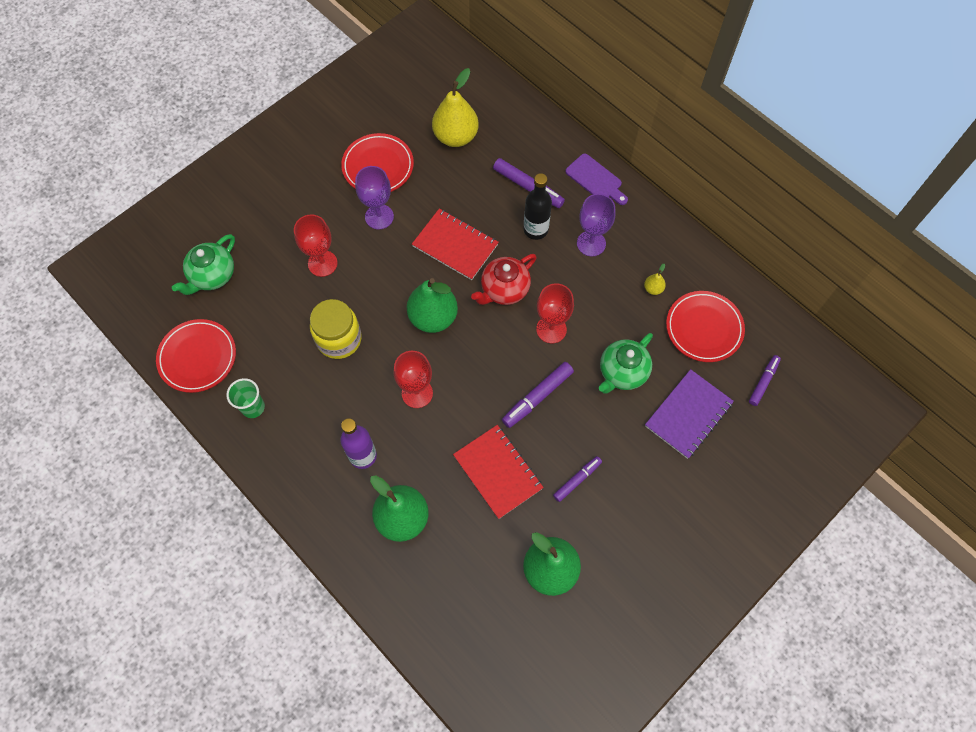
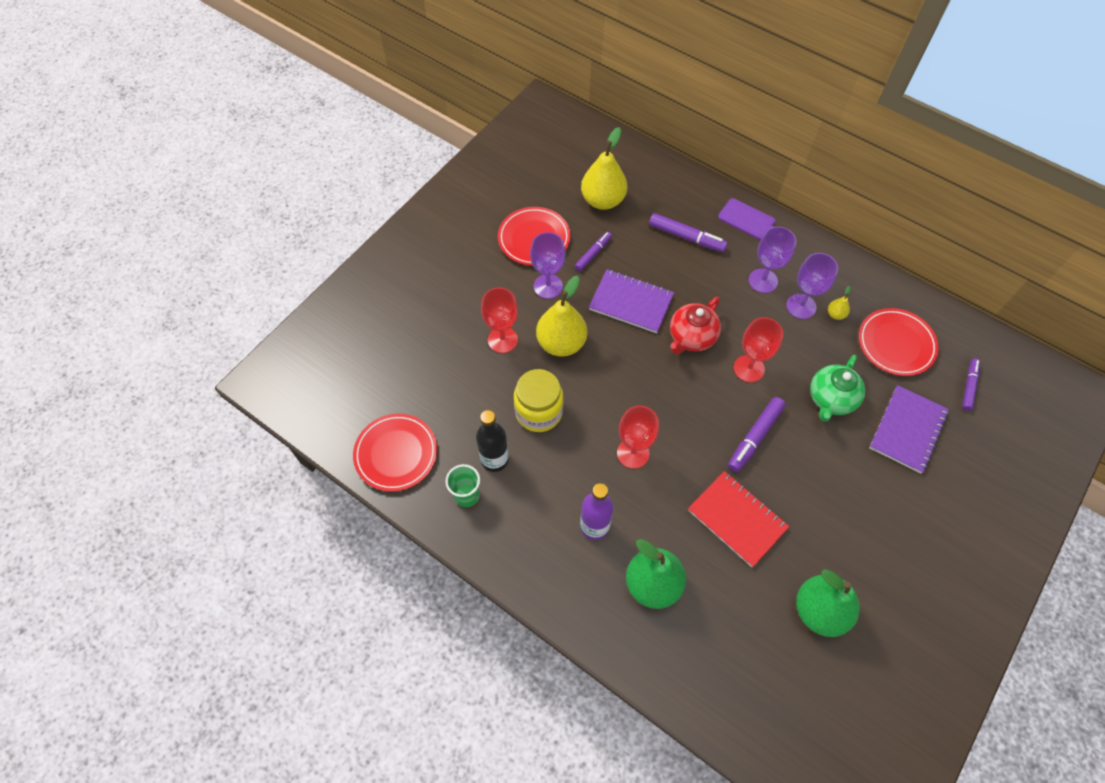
camera: 10 degrees left, 5 degrees down
(212, 276) = (392, 369): green teapot -> none
(377, 275) = (561, 343): none -> yellow pear
(433, 317) = (628, 375): green pear -> none
(455, 245) = (631, 302): red notebook -> purple notebook
(535, 230) = (705, 276): black bottle -> black bottle (494, 459)
(577, 480) = (818, 513): purple marker -> purple marker (593, 254)
(621, 275) = (801, 306): none -> purple goblet

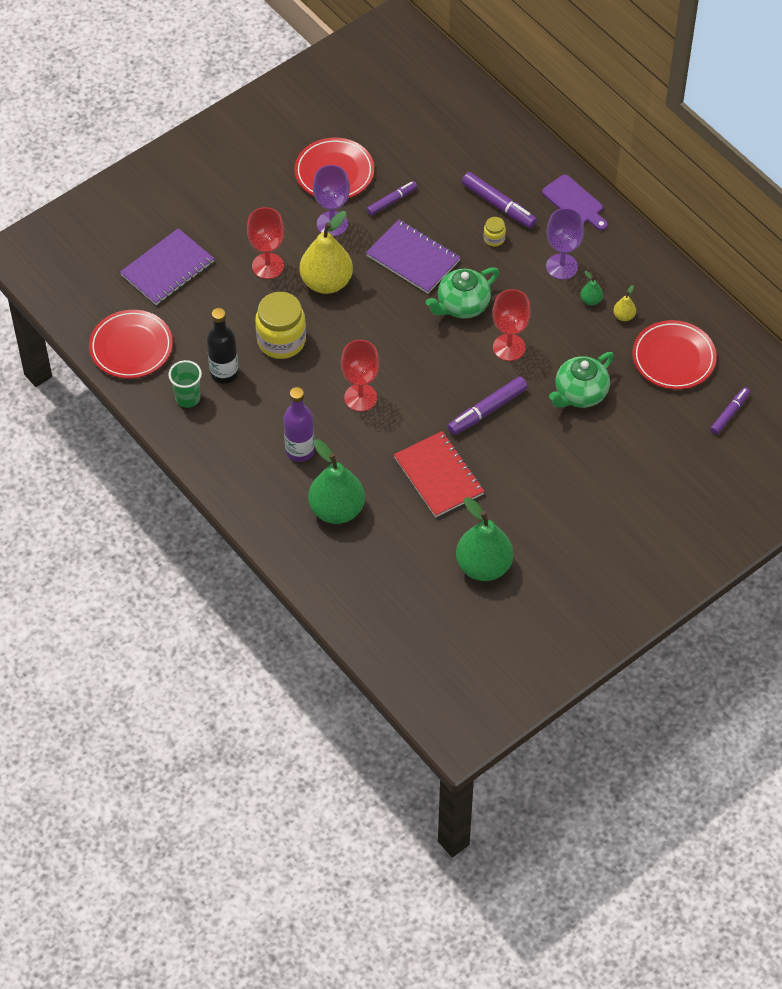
camera: 15 degrees right, 5 degrees down
(603, 200) = (423, 147): yellow pear -> none
(691, 337) = (462, 305): red teapot -> green teapot
(694, 268) = (494, 238): none -> yellow jar
(801, 306) = (591, 300): purple goblet -> green pear
(907, 430) = (645, 438): purple notebook -> purple notebook (167, 268)

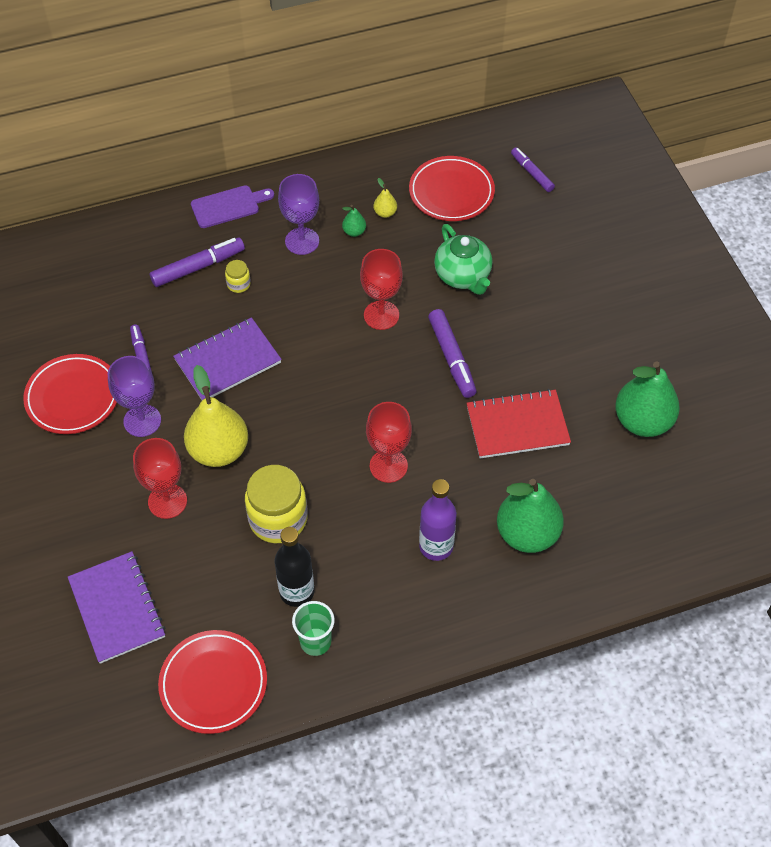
camera: 70 degrees left, 0 degrees up
(462, 305) = (310, 338): green teapot -> none

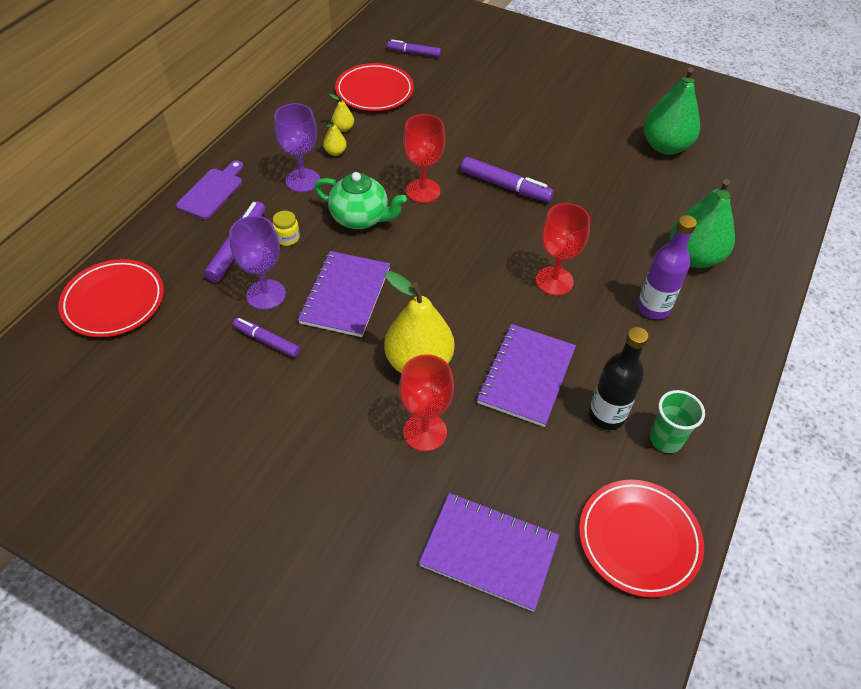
camera: 45 degrees left, 5 degrees down
(73, 397) = (240, 415): red plate -> red plate (114, 301)
(142, 421) = (327, 388): purple goblet -> purple goblet (266, 294)
(278, 519) = (526, 376): yellow jar -> purple notebook
(354, 232) = (335, 152): green pear -> yellow pear
(463, 276) = (447, 134): green teapot -> green teapot (360, 218)
(517, 426) = (600, 198): red notebook -> none

